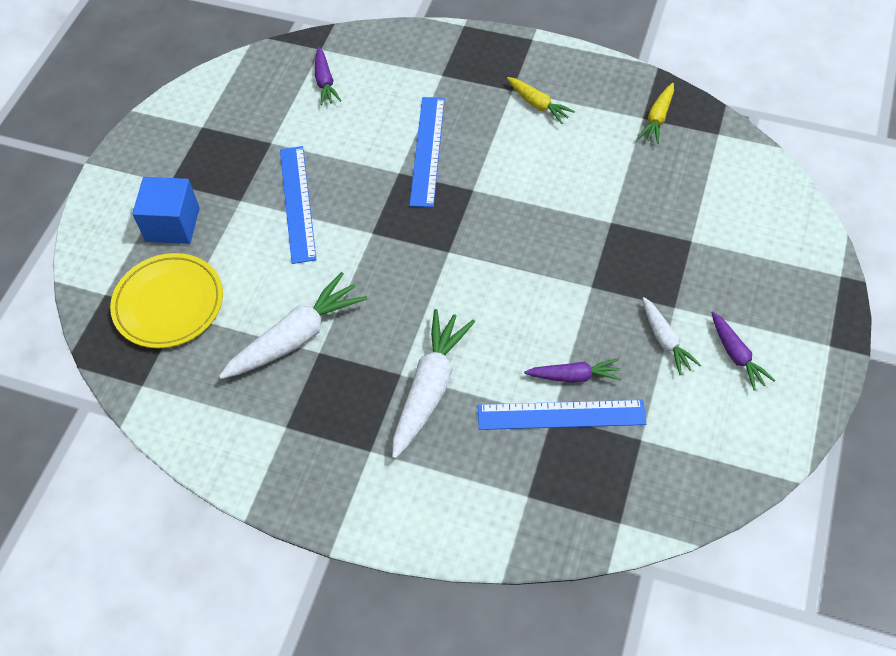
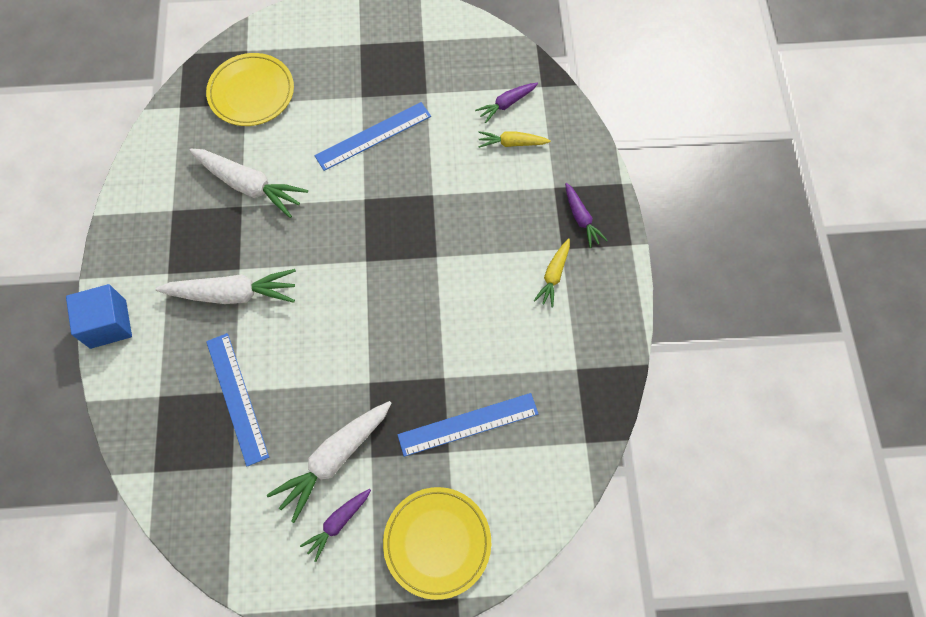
camera: 65 degrees right, 10 degrees up
(172, 224) = (322, 63): blue cube -> blue cube (108, 324)
(427, 150) = (464, 207): blue ruler -> blue ruler (468, 424)
(574, 376) = (276, 396): purple carrot -> purple carrot (581, 218)
(657, 118) = (581, 382): yellow carrot -> yellow carrot (512, 143)
(665, 340) = (334, 459): white carrot -> white carrot, size x1.77
(781, 276) = (437, 542): none -> yellow plate

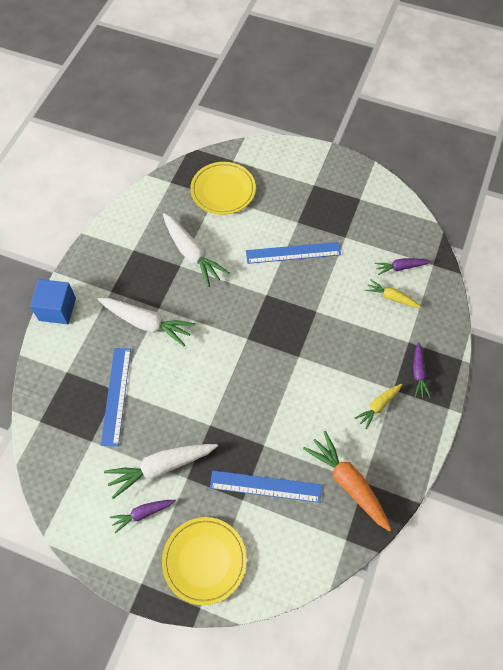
camera: 25 degrees right, 5 degrees down
(560, 377) = (348, 483): none -> orange carrot

